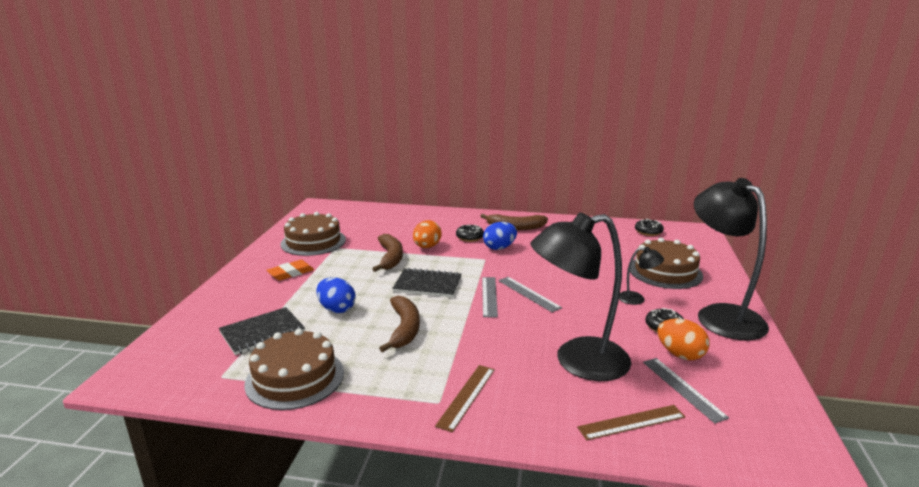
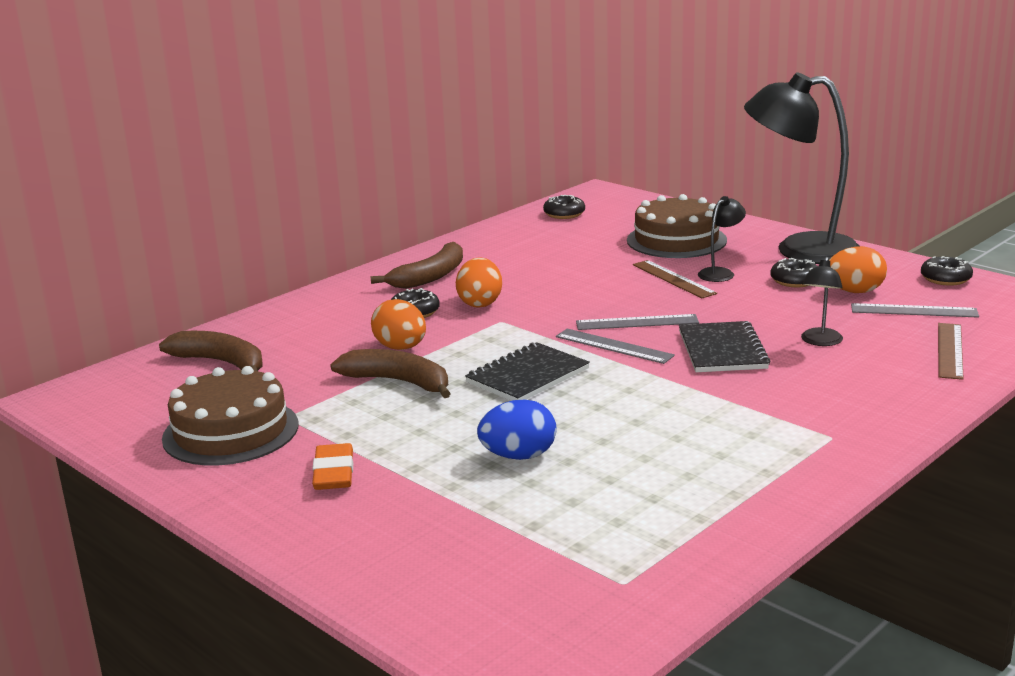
camera: 55 degrees left, 0 degrees up
(262, 332) = (521, 529): black notebook -> black notebook (722, 350)
(295, 378) = (686, 522): brown cake -> none
(404, 329) = (637, 420): brown banana -> brown banana (221, 363)
(467, 396) = (835, 418): brown ruler -> brown ruler (673, 279)
(499, 248) = (480, 303): blue egg -> orange egg
(577, 361) = (820, 342): black lamp -> black lamp, size x0.43
(767, 389) = (945, 279): none -> black donut

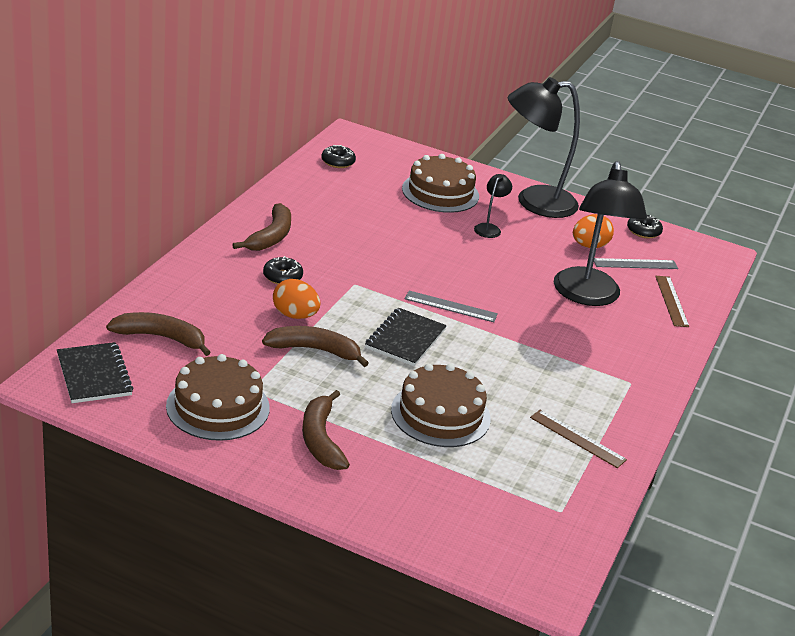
camera: 25 degrees left, 10 degrees up
(334, 472) = (321, 439): orange eraser -> brown banana
(480, 303) = (328, 265): orange egg -> none
(518, 456) = (440, 414): blue egg -> brown cake
(637, 322) = (455, 282): grey ruler -> none
(673, 279) = (459, 235): brown ruler -> brown ruler (577, 438)
(722, 350) = (527, 307): black notebook -> black notebook (94, 375)
(795, 281) = (544, 235): black donut -> none
(820, 342) = (587, 296): black lamp -> black lamp, size x2.34

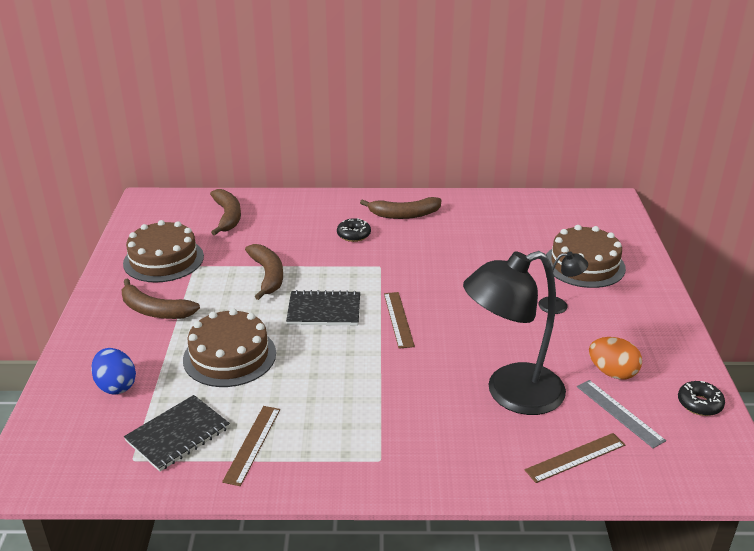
camera: 70 degrees right, 0 degrees up
(94, 375) = (165, 209): black notebook -> black notebook (178, 434)
(295, 315) = (306, 254): orange egg -> none
(321, 439) = (154, 310): brown banana -> brown banana turned 120 degrees counterclockwise
(338, 162) = (558, 207): black donut -> none
(441, 496) = (116, 386): none -> blue egg
(450, 306) = (398, 319): grey ruler -> brown ruler
(534, 202) = (648, 318): black lamp -> none

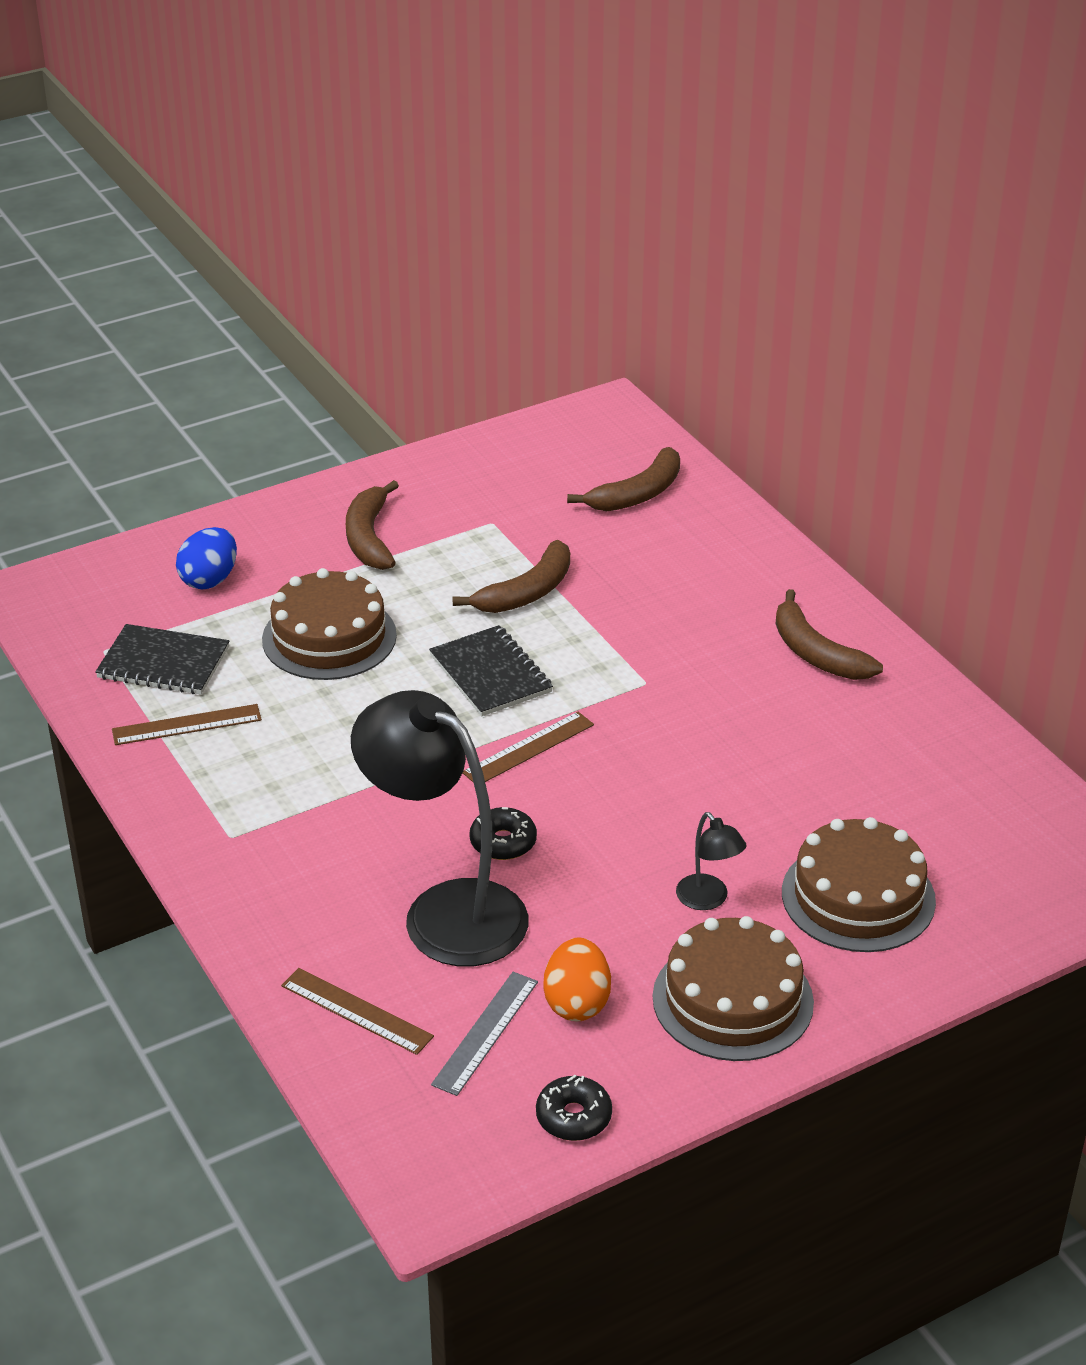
camera: 60 degrees right, 5 degrees up
(163, 260) = (482, 492): brown cake -> brown cake (732, 1000)
(353, 235) = (705, 626): black donut -> black donut (503, 842)

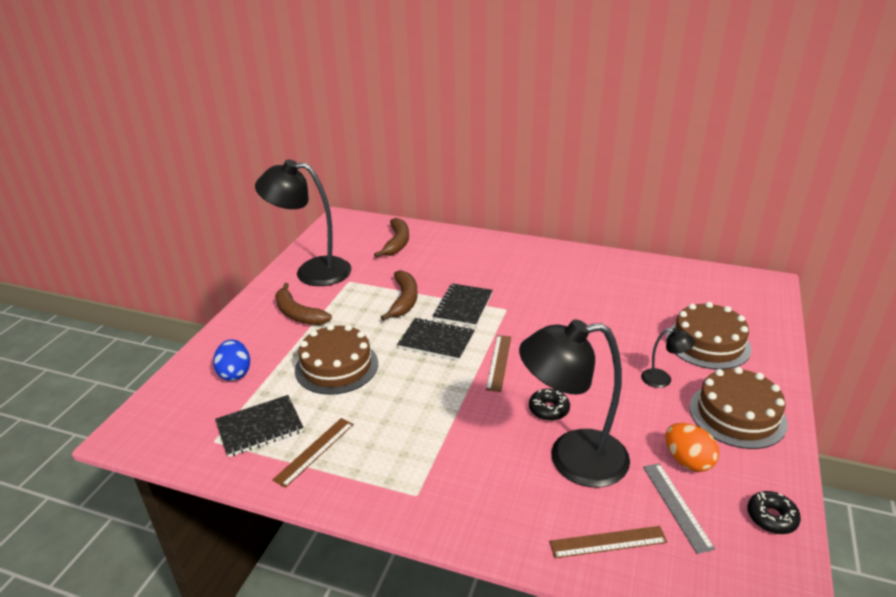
camera: 40 degrees left, 5 degrees down
(463, 480) = (312, 271): none -> black lamp
(593, 646) = (463, 306): none -> black notebook
(816, 653) = (551, 265): brown banana -> none

